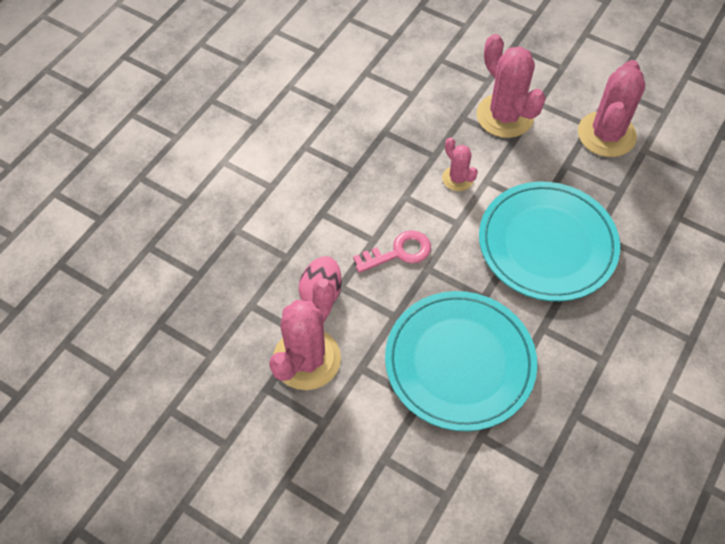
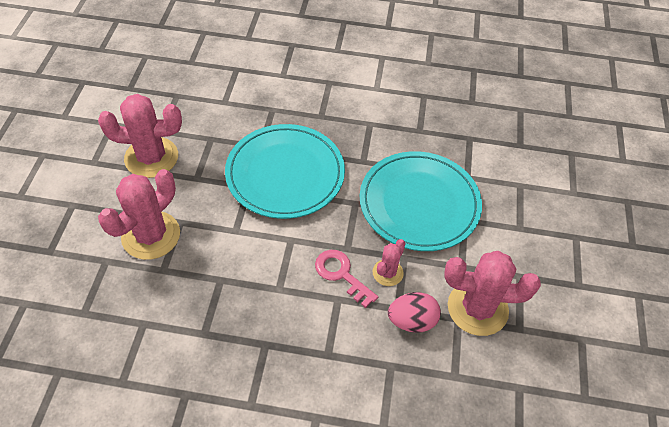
camera: 115 degrees left, 5 degrees down
(457, 178) = (241, 253): pink cactus -> pink cactus (387, 273)

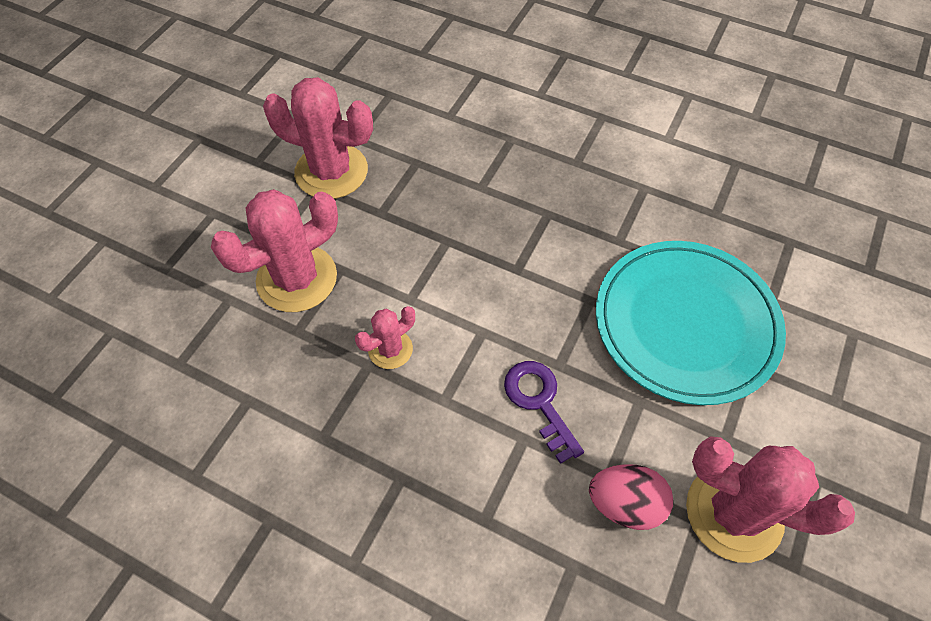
camera: 20 degrees right, 5 degrees up
(285, 174) = (502, 234): turquoise plate -> none
(341, 274) = (539, 402): pink key -> purple key
(387, 273) = (609, 418): pink cactus -> pink cactus (390, 349)

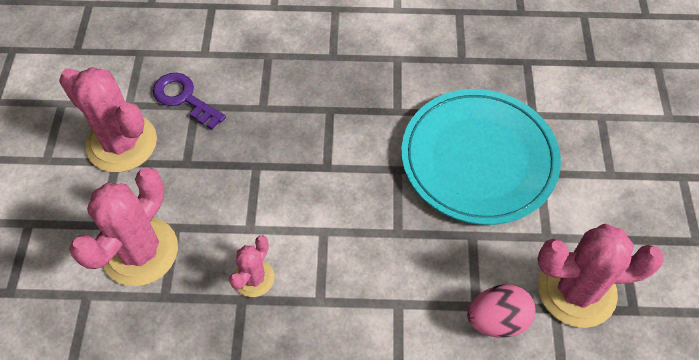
camera: 25 degrees left, 0 degrees up
(331, 171) = (122, 143): pink cactus -> pink cactus turned 45 degrees clockwise
(539, 402) = (396, 269): purple key -> purple key (184, 98)

